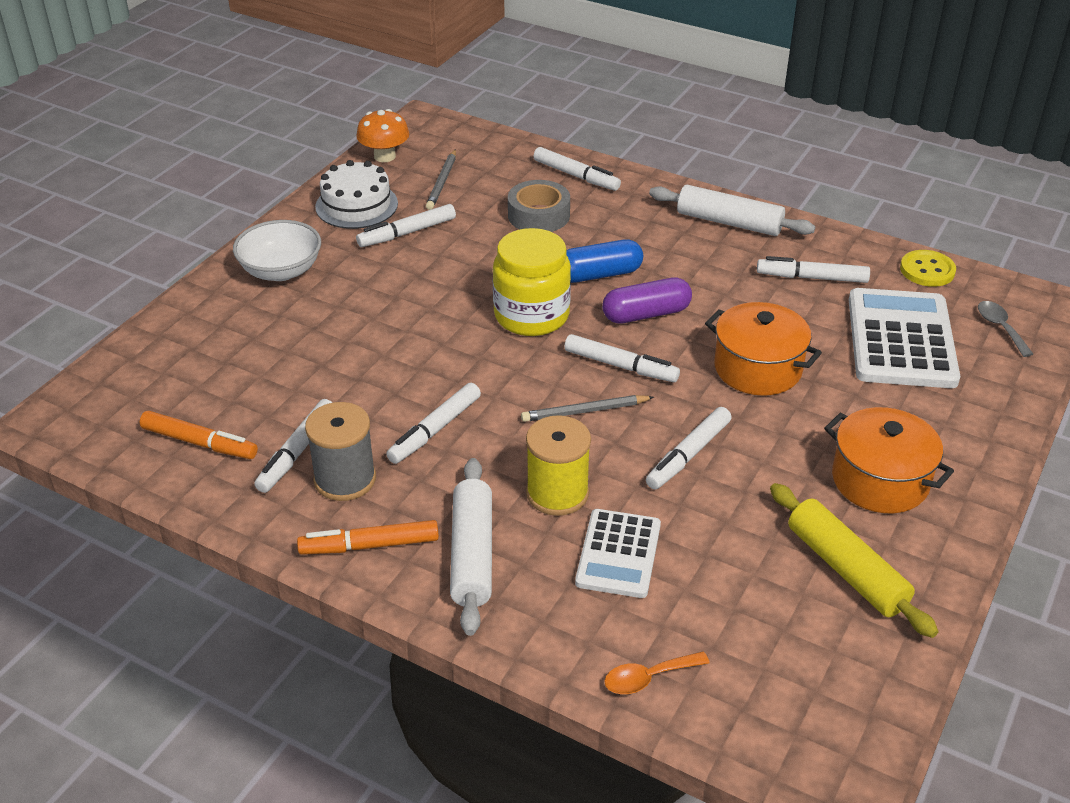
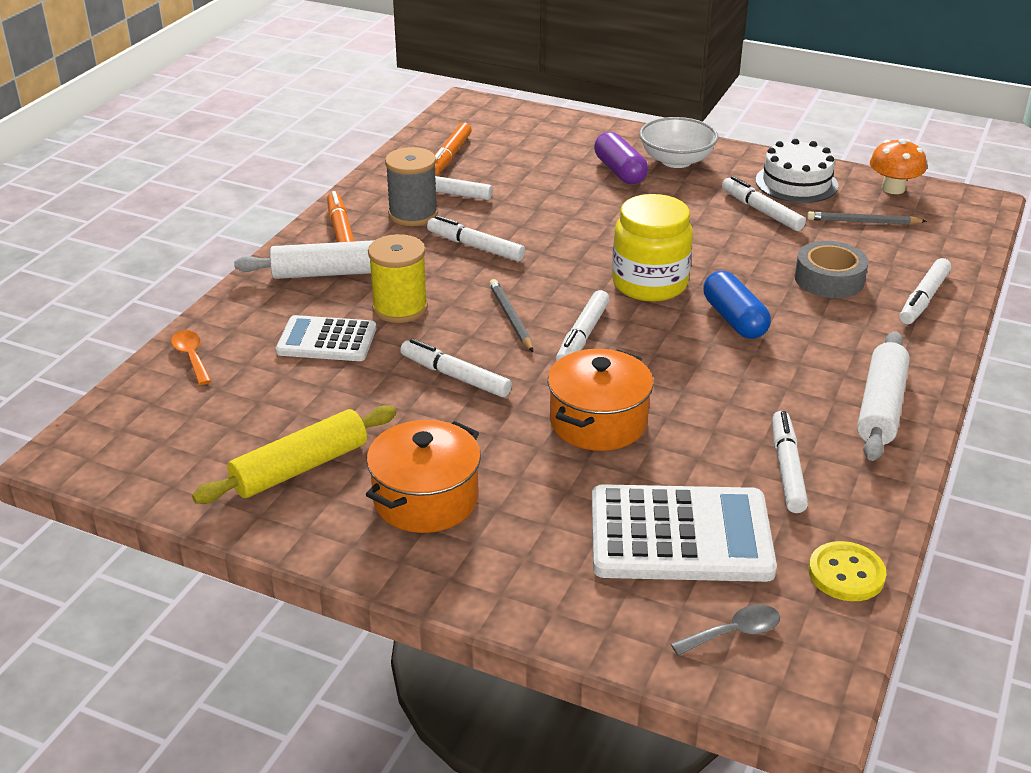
camera: 85 degrees right, 5 degrees down
(646, 314) = (673, 349): purple capsule -> purple capsule (620, 171)

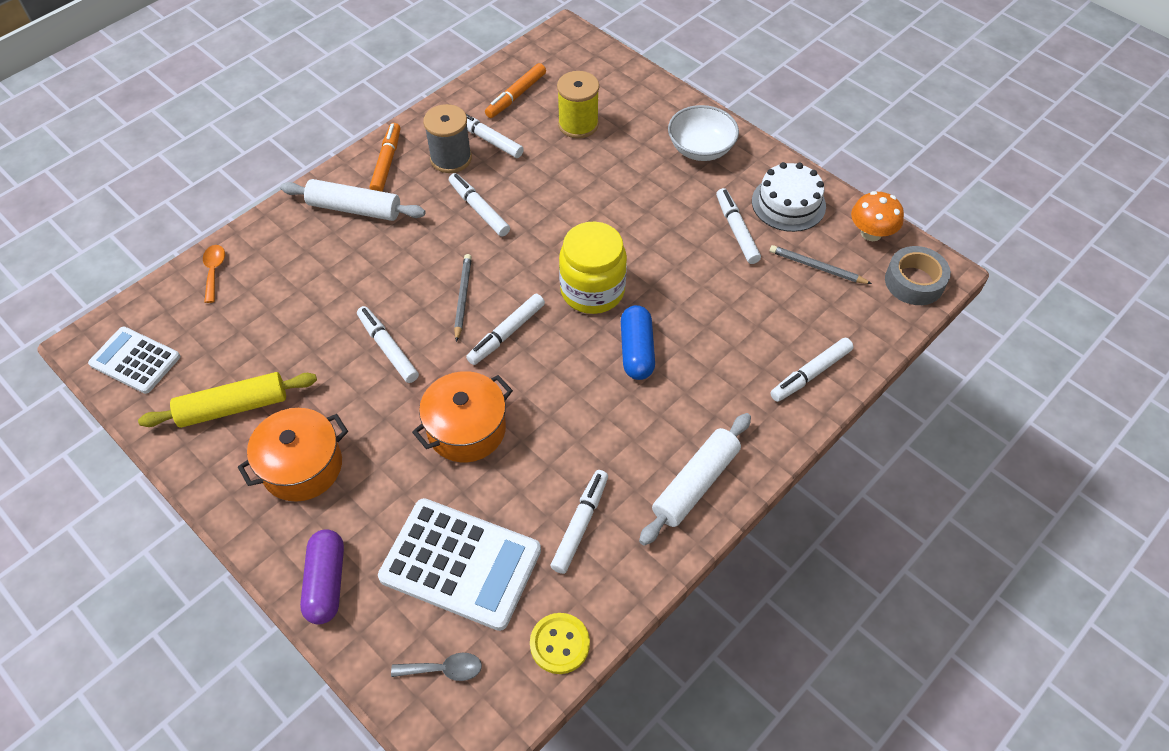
camera: 20 degrees right, 20 degrees up
(327, 340) = (316, 282): white calculator -> white calculator (135, 360)
(400, 308) = (386, 262): yellow spool -> yellow spool (578, 124)
(620, 171) = (645, 150): purple capsule -> purple capsule (326, 582)
(829, 279) = (744, 328): grey tape -> grey tape (914, 282)

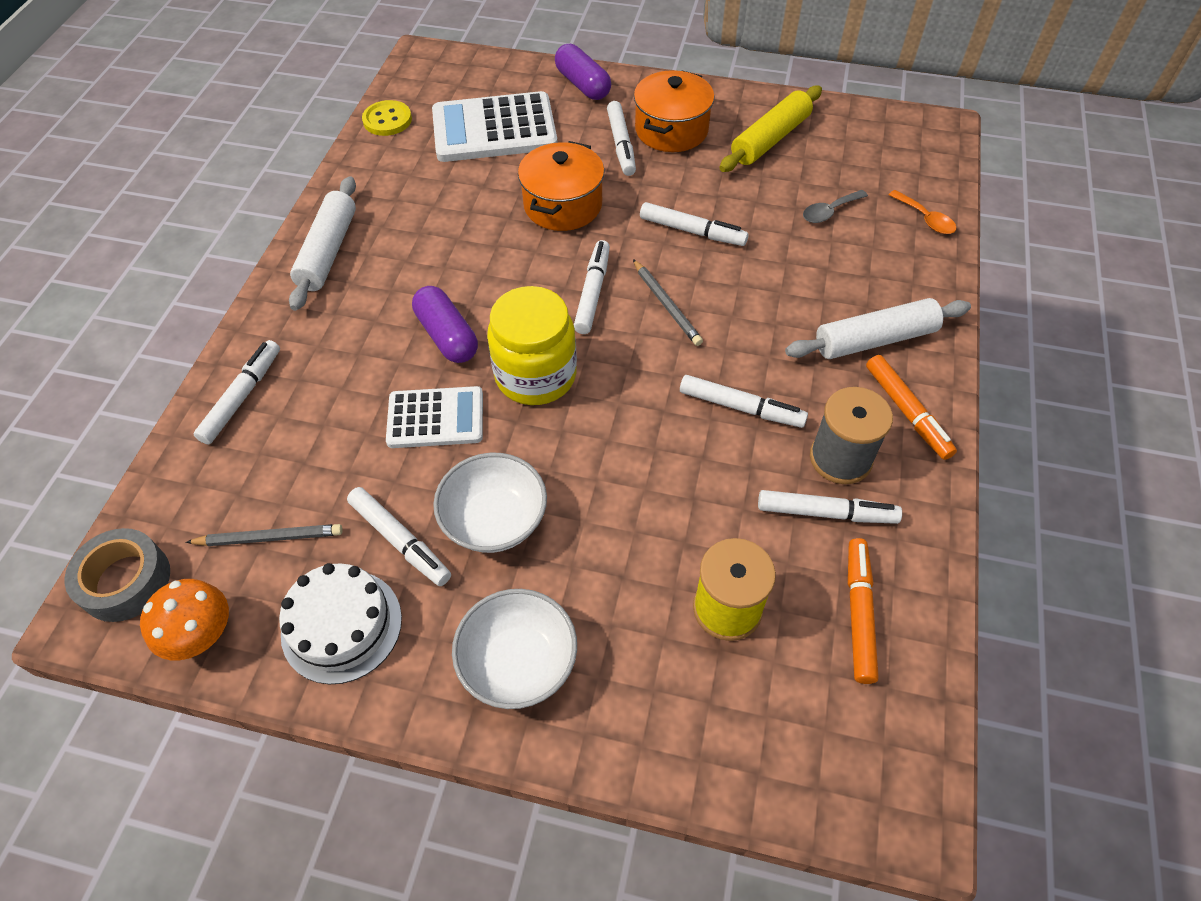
camera: 150 degrees right, 0 degrees up
(135, 360) = (888, 133): white calculator -> white calculator (435, 418)
(444, 669) = (461, 80): grey spoon -> grey spoon (829, 212)
(580, 524) = (415, 186): white marker -> white marker (621, 144)
(637, 351) = (447, 336): blue capsule -> purple capsule
(674, 216) = (494, 520): none -> white bowl

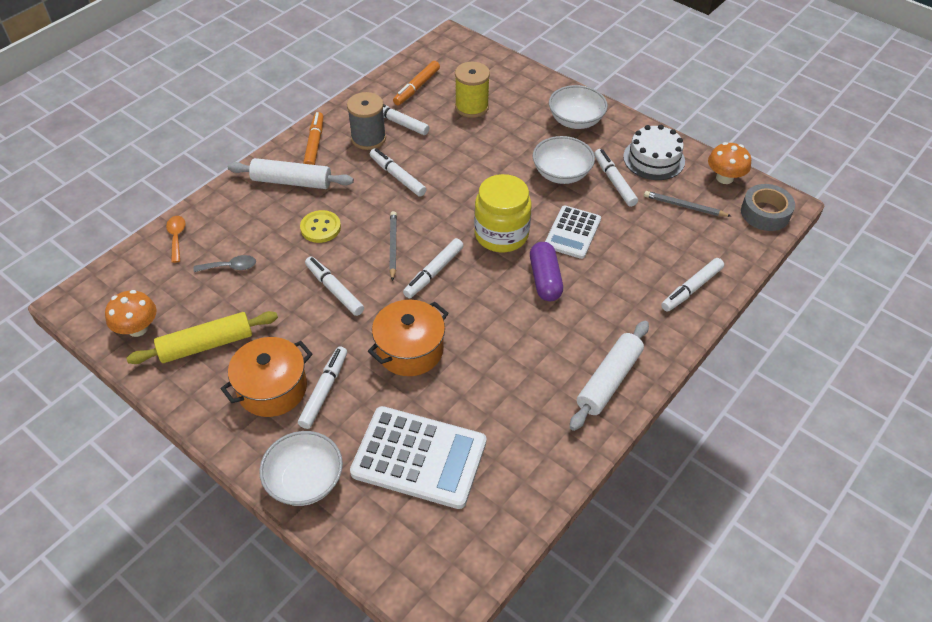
camera: 155 degrees left, 5 degrees down
(387, 120) = (512, 516): yellow button -> yellow button (320, 228)
(435, 418) = (572, 232): white calculator -> white calculator turned 90 degrees counterclockwise
(583, 85) = (305, 481): purple capsule -> white bowl
(851, 128) = (137, 328): none -> orange mushroom

